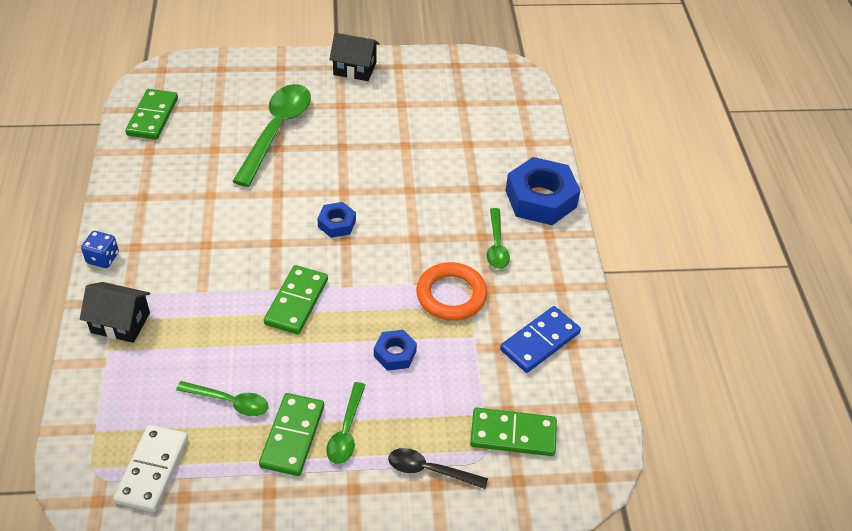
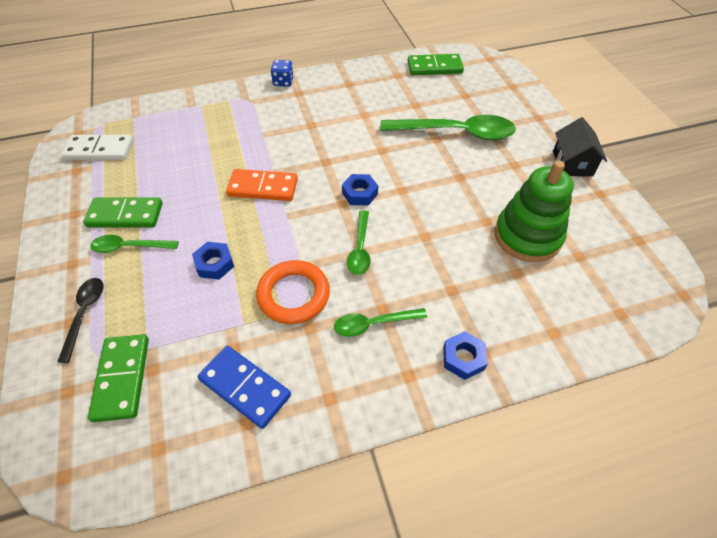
camera: 80 degrees right, 5 degrees up
(120, 322) = (226, 104): black house -> none
(230, 402) = (158, 173): green spoon -> green spoon (360, 249)
(296, 302) = (263, 188): green domino -> orange domino
(431, 125) = (527, 236): none -> green stacking toy
(540, 199) = (463, 358): blue nut -> blue nut, size x0.51

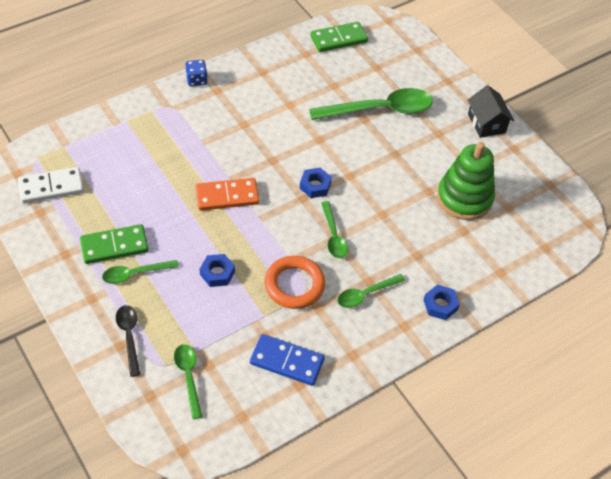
camera: 20 degrees left, 0 degrees up
(122, 378) = (188, 376): green domino -> green spoon

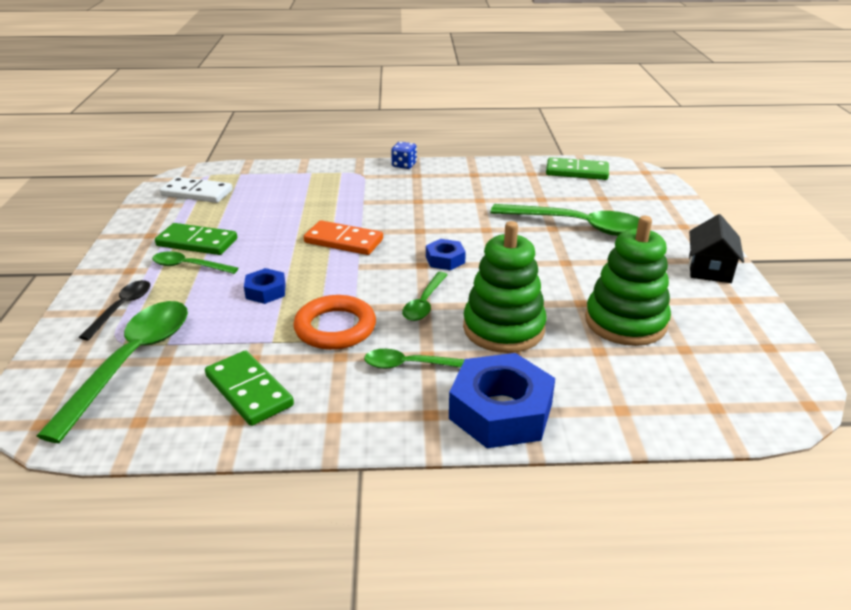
camera: 35 degrees right, 20 degrees down
(188, 376) = (132, 361): green spoon -> green spoon, size x1.89
(287, 361) = (249, 391): blue domino -> green domino
(398, 237) = (503, 328): none -> green stacking toy
(440, 305) = (501, 411): blue nut -> blue nut, size x1.95

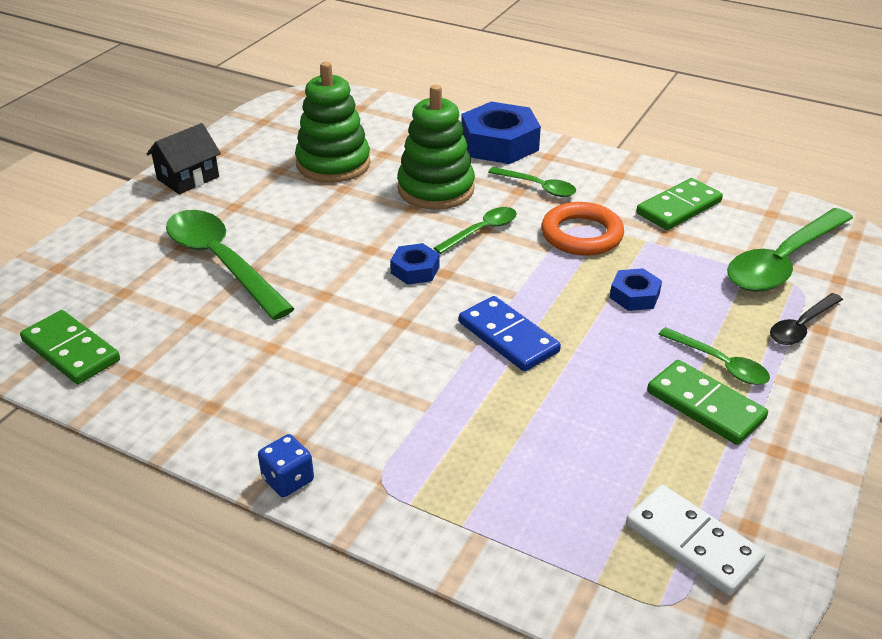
camera: 150 degrees left, 5 degrees up
(249, 391) = (679, 208): green domino -> green domino turned 60 degrees clockwise
(343, 241) = (508, 337): orange domino -> blue domino

